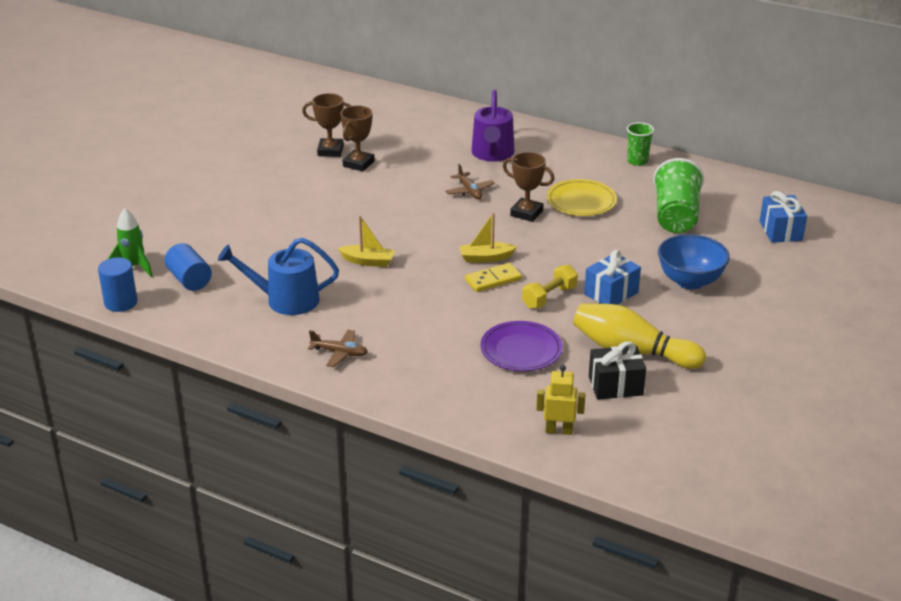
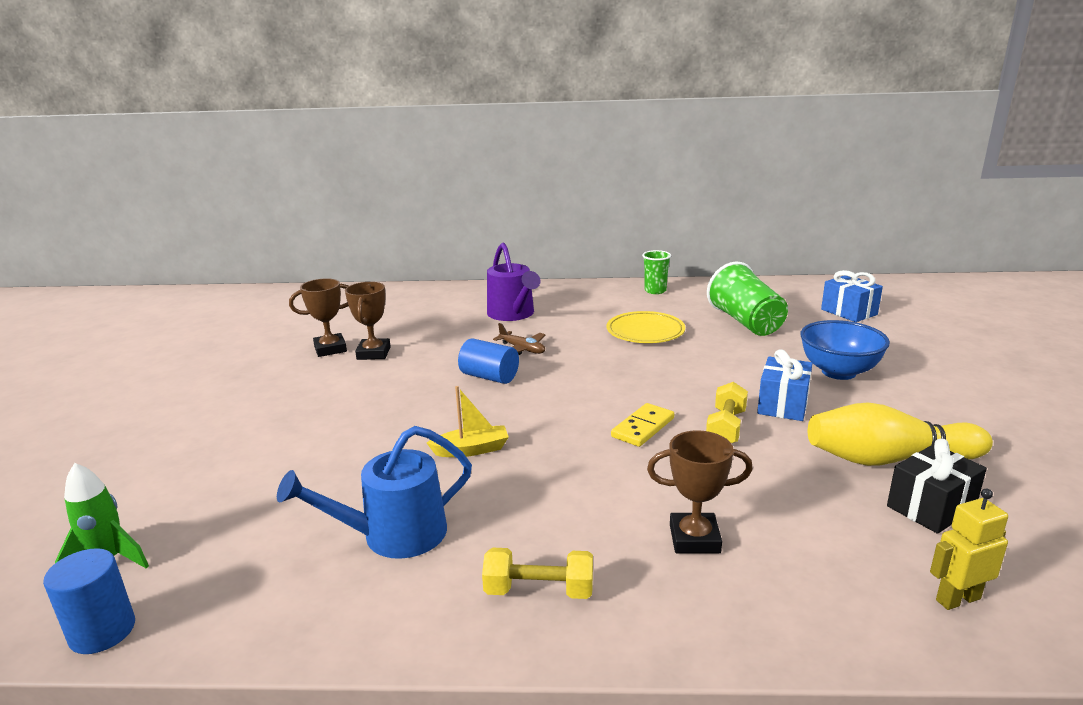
camera: 25 degrees left, 10 degrees down
(189, 280) = (218, 552): blue cylinder -> blue cylinder (489, 377)
(339, 353) = (539, 591): brown plane -> yellow dumbbell
(486, 258) = (609, 407): yellow boat -> none
(521, 350) = (771, 500): purple plate -> none
(526, 213) = (603, 354): brown trophy -> brown trophy (694, 538)

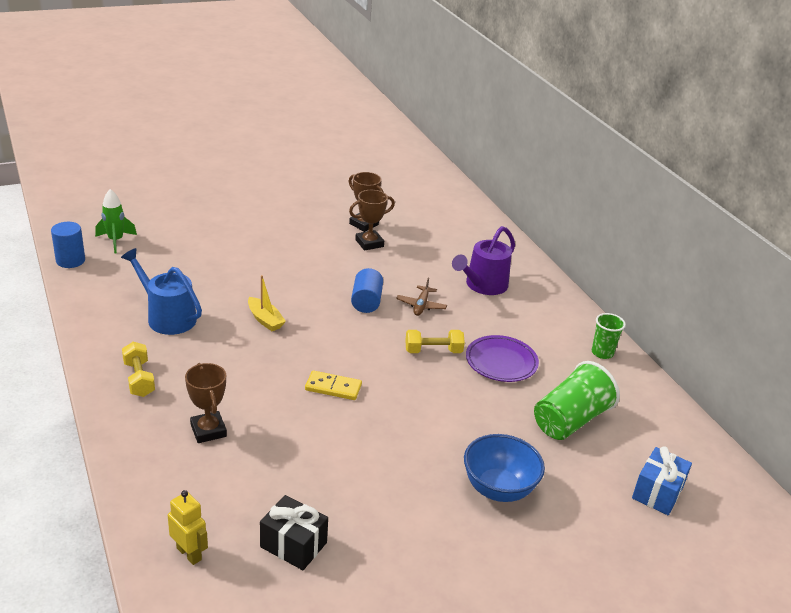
camera: 60 degrees right, 10 degrees up
(645, 332) = (501, 362): yellow plate -> purple plate
(726, 428) = (355, 429): yellow dumbbell -> yellow dumbbell (433, 351)
(783, 405) = (411, 457): blue gift -> none
(888, 459) = (353, 522): yellow bowling pin -> none

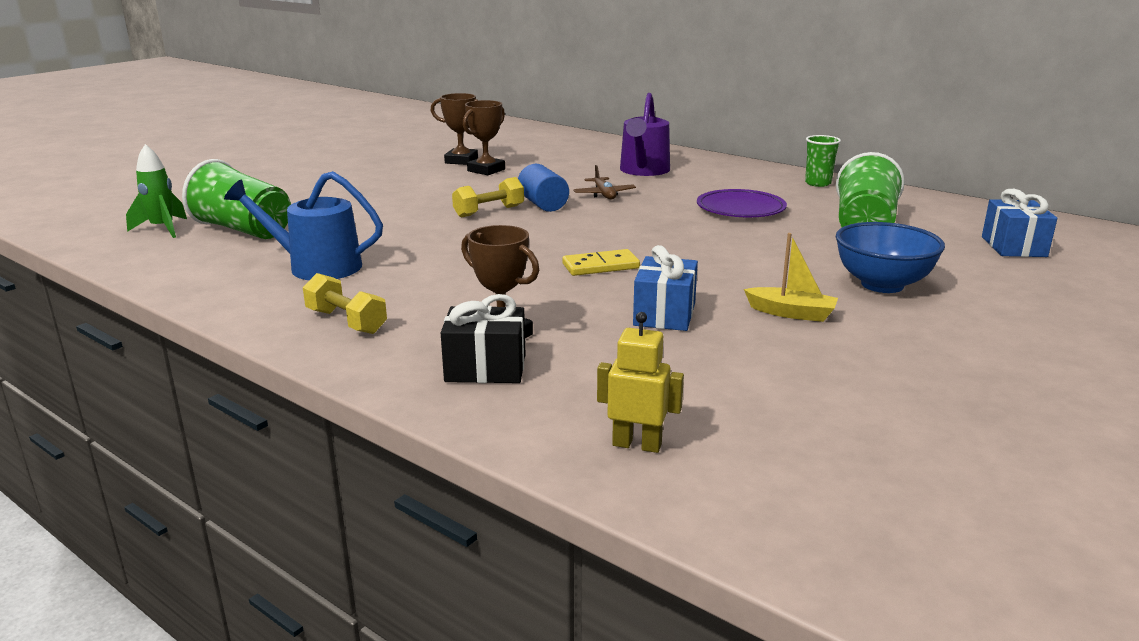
camera: 25 degrees left, 10 degrees down
(70, 261) = (113, 256): blue cylinder -> none
(158, 260) = (244, 230): none -> green cup
(265, 320) = (446, 241): yellow boat -> yellow boat (791, 313)
(293, 545) = (750, 392): black gift -> black gift (485, 368)
(321, 453) = (664, 314): none -> blue gift
(433, 351) = (664, 218): yellow dumbbell -> yellow dumbbell (489, 211)

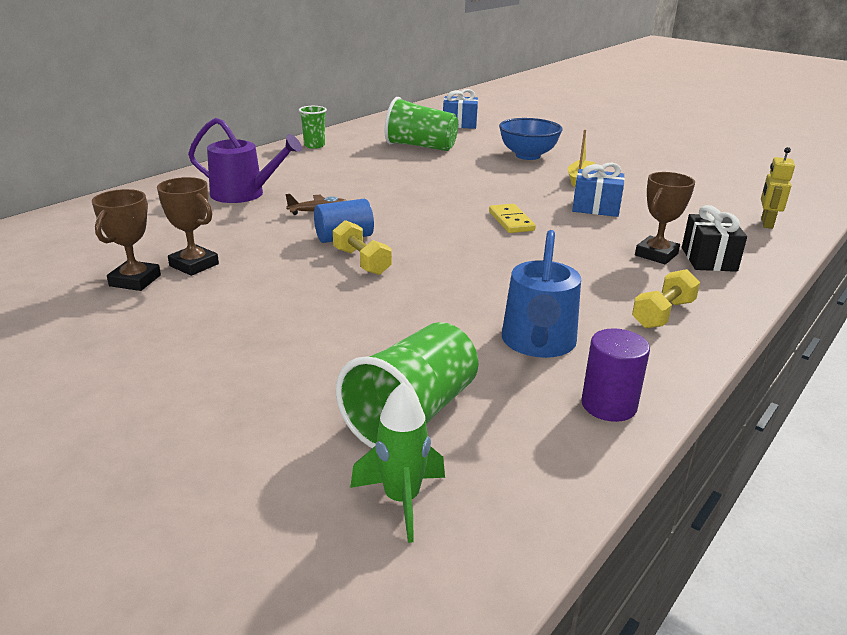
camera: 90 degrees left, 5 degrees up
(209, 284) = (608, 405): none -> purple cylinder
(740, 209) = (375, 172): purple plate -> none

